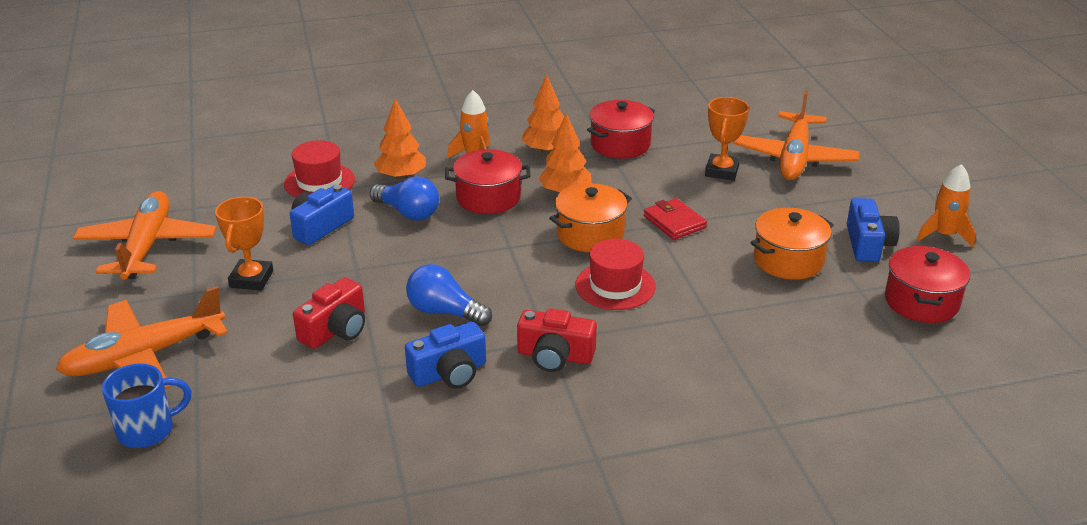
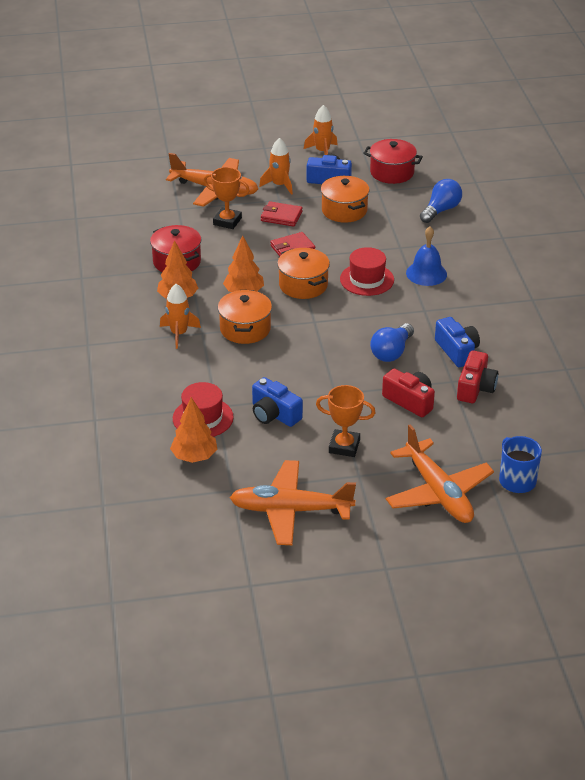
camera: 85 degrees left, 5 degrees up
(401, 176) = (203, 373): orange tree -> orange tree (194, 457)
(408, 212) = (260, 369): blue light bulb -> blue light bulb (441, 210)
(488, 198) = (245, 329): red pot -> orange pot
(555, 356) = (440, 308): red camera -> red camera (475, 388)
(644, 341) = (426, 273): none -> blue bell
(750, 209) = (281, 216): none -> red wallet
(829, 204) = (279, 185): none -> orange rocket

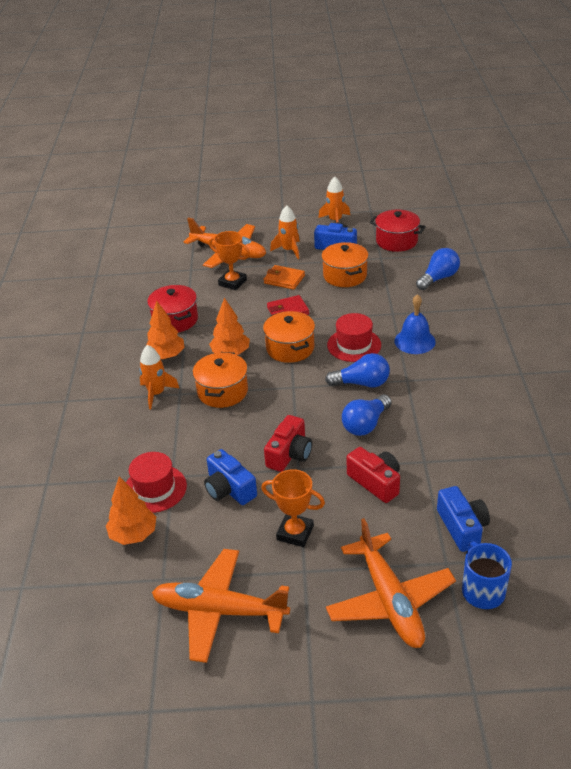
camera: 10 degrees right, 0 degrees up
(281, 216) = (284, 279): red wallet -> orange wallet
(381, 315) = (362, 383): none -> blue light bulb
(457, 351) = (435, 426): blue camera -> blue camera (462, 527)
(475, 388) = (449, 471): red camera -> red camera (289, 454)

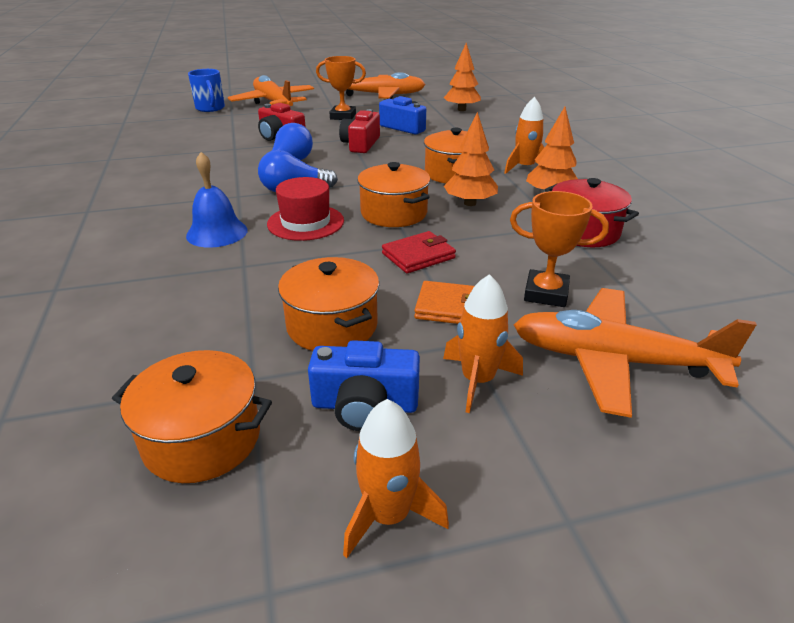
camera: 165 degrees right, 5 degrees down
(155, 489) = (466, 124): red hat -> none
(396, 241) = (202, 439): red pot -> orange pot
(438, 278) = (135, 336): blue light bulb -> none
(462, 527) = (213, 125): blue camera -> none

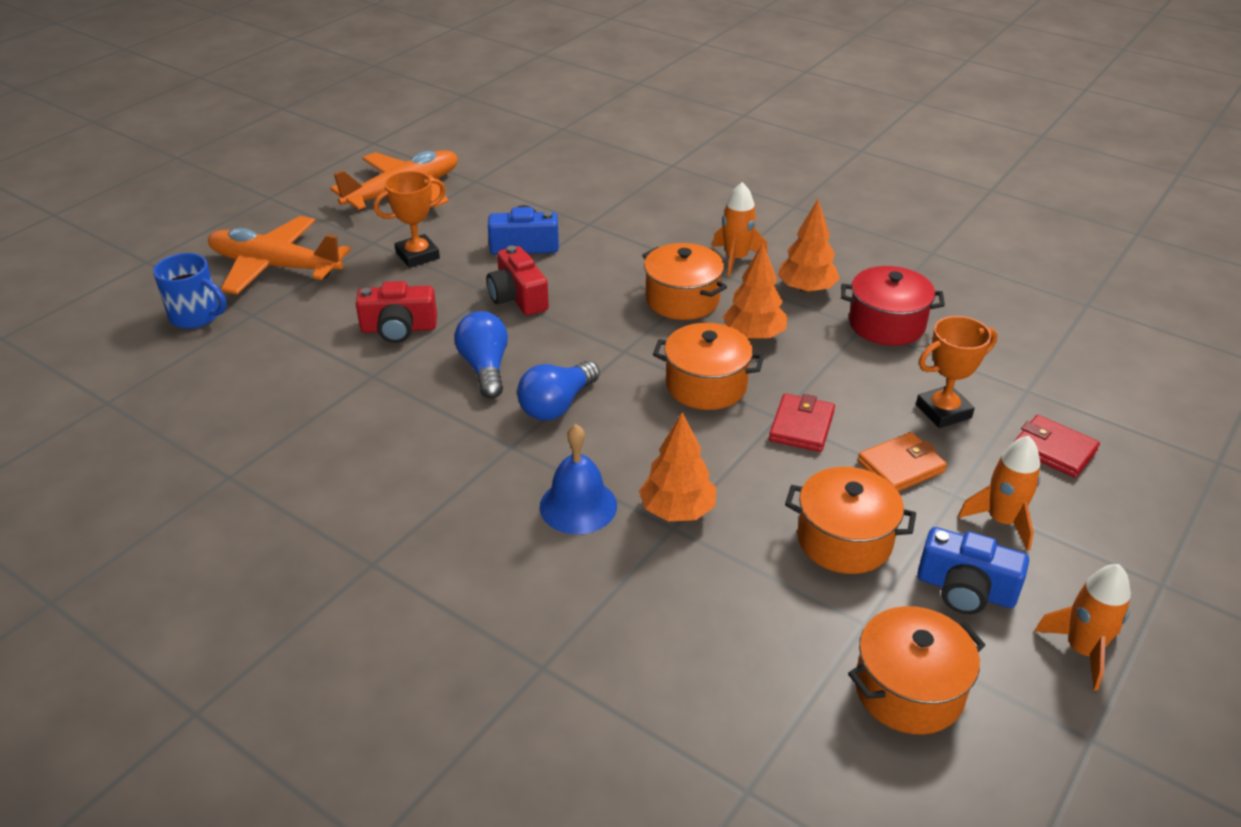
camera: 40 degrees left, 5 degrees up
(305, 222) = (643, 443): red hat -> none
(365, 405) = (965, 590): blue camera -> blue camera turned 60 degrees clockwise
(461, 110) = (543, 184): orange tree -> orange tree (677, 511)
(612, 361) = (1054, 450): orange plane -> red wallet

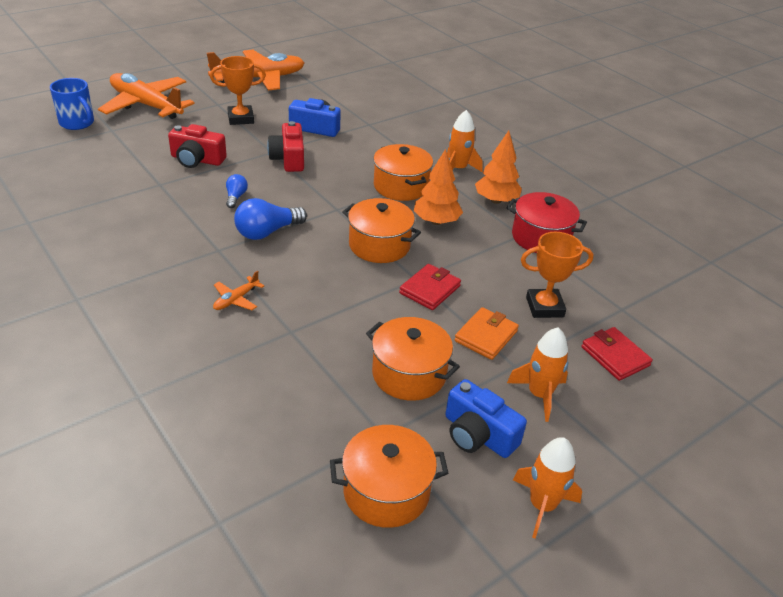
camera: 15 degrees right, 0 degrees up
(485, 368) = (235, 197): blue light bulb -> blue light bulb, size x0.56
(578, 506) = (236, 299): blue bell -> orange plane
(677, 511) = (302, 321): orange tree -> none
(901, 466) = (486, 336): orange wallet -> orange wallet turned 45 degrees counterclockwise

